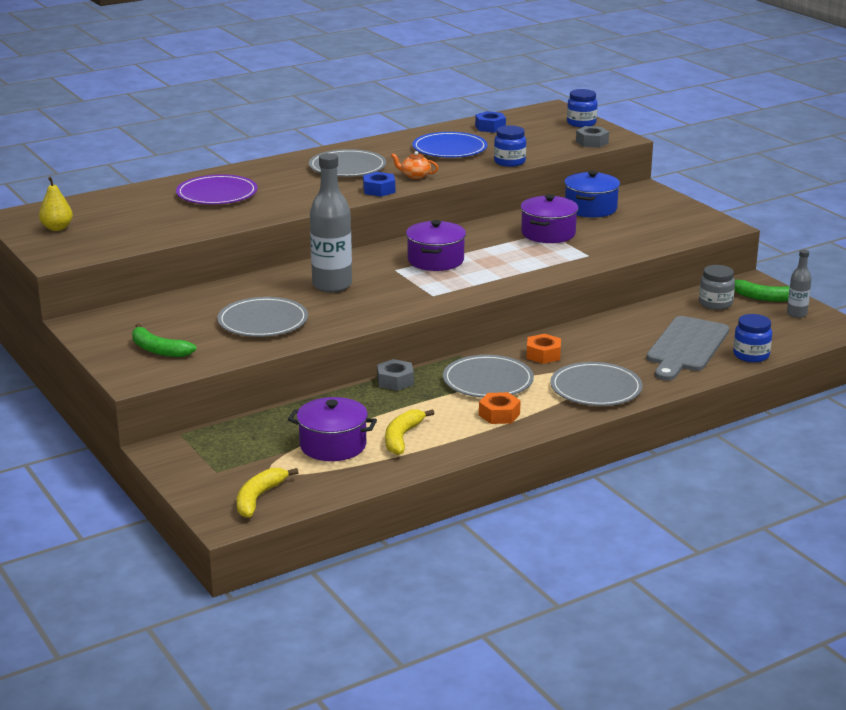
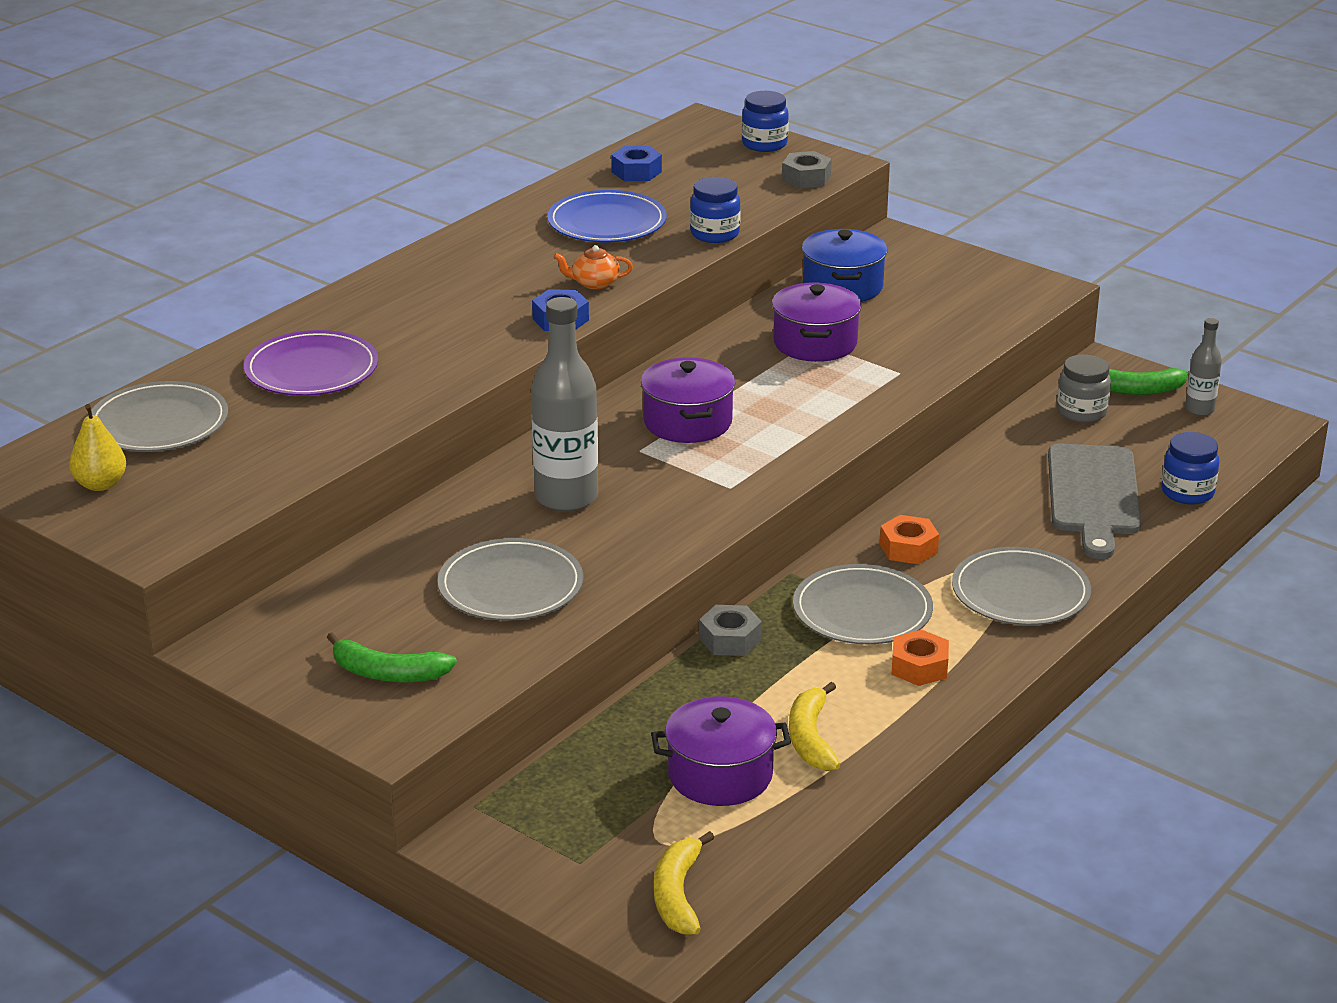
camera: 20 degrees left, 5 degrees up
(347, 167) = (478, 283): grey plate -> grey plate (159, 423)

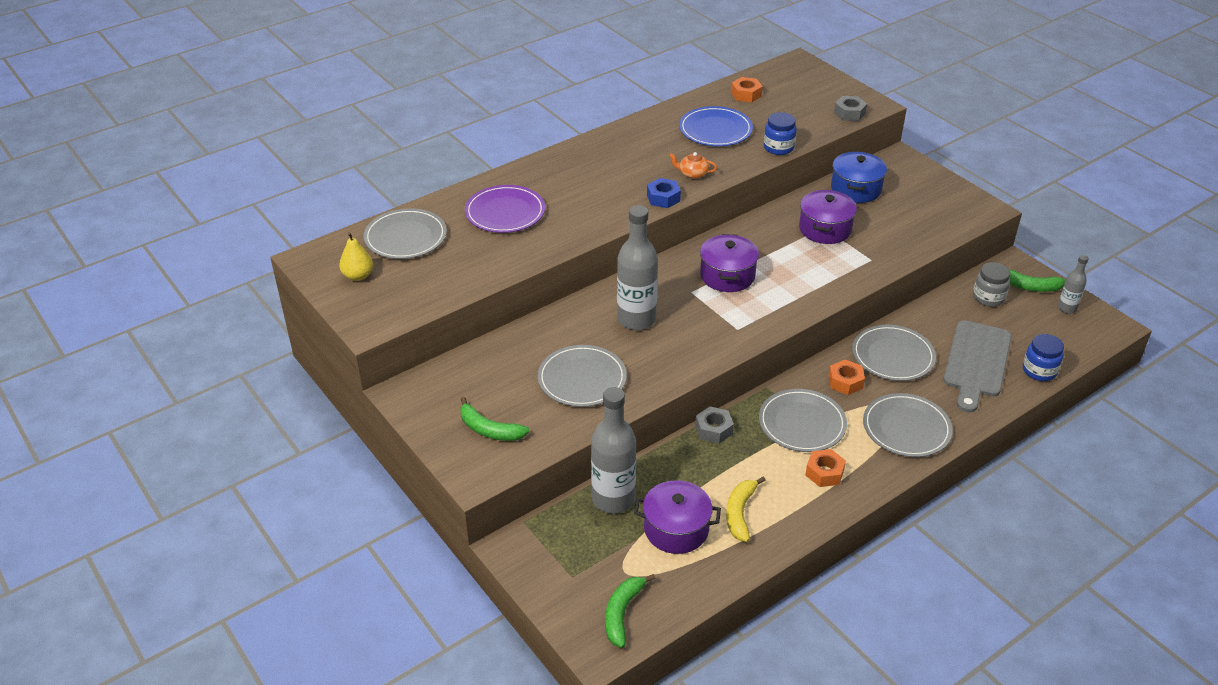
camera: 15 degrees right, 10 degrees up
(606, 753) = (613, 499): none -> grey bottle
(636, 172) = (746, 94): blue nut -> orange nut
(678, 895) = (622, 613): yellow banana -> green banana
(764, 144) = (831, 84): blue jar -> none
(967, 505) = (893, 356): none -> grey plate

